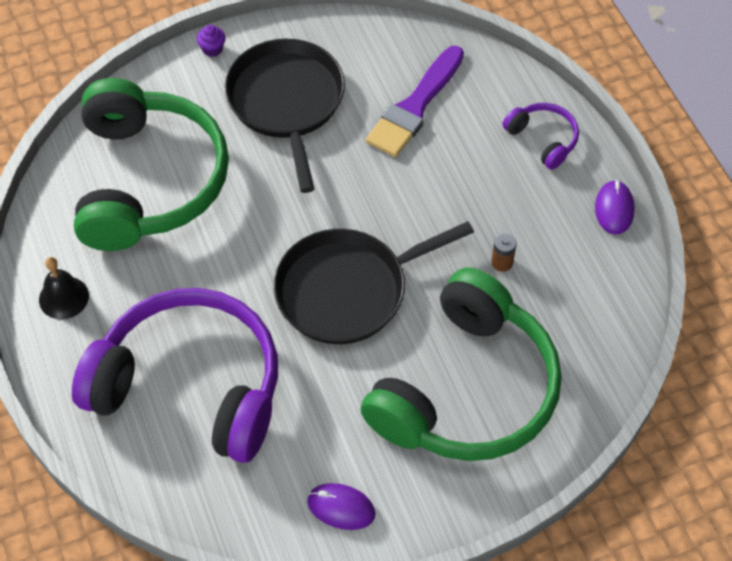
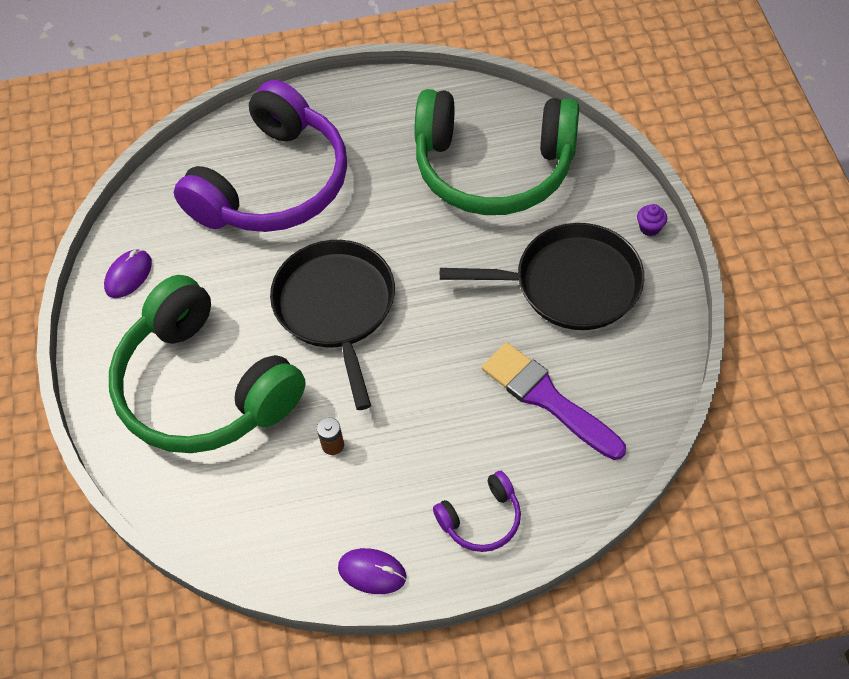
camera: 105 degrees right, 0 degrees up
(64, 297) = (383, 106): black bell -> none

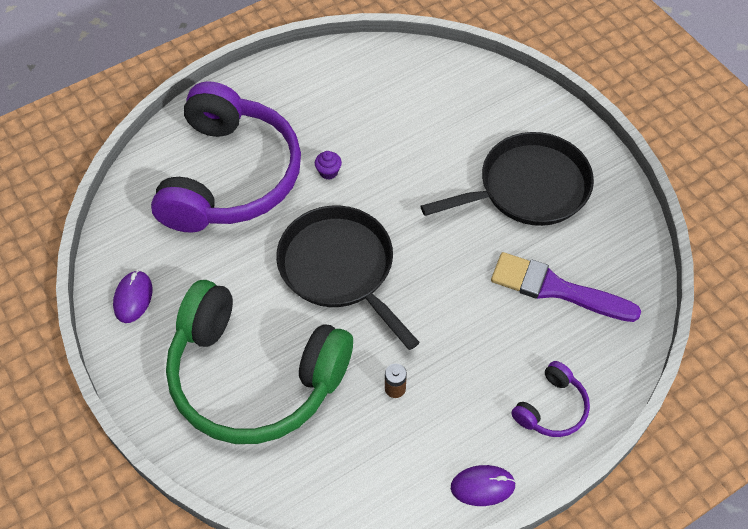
camera: 25 degrees left, 0 degrees up
(493, 167) = (417, 109): green headphones -> none
(649, 228) = (569, 123): purple cupcake -> purple cupcake (328, 172)

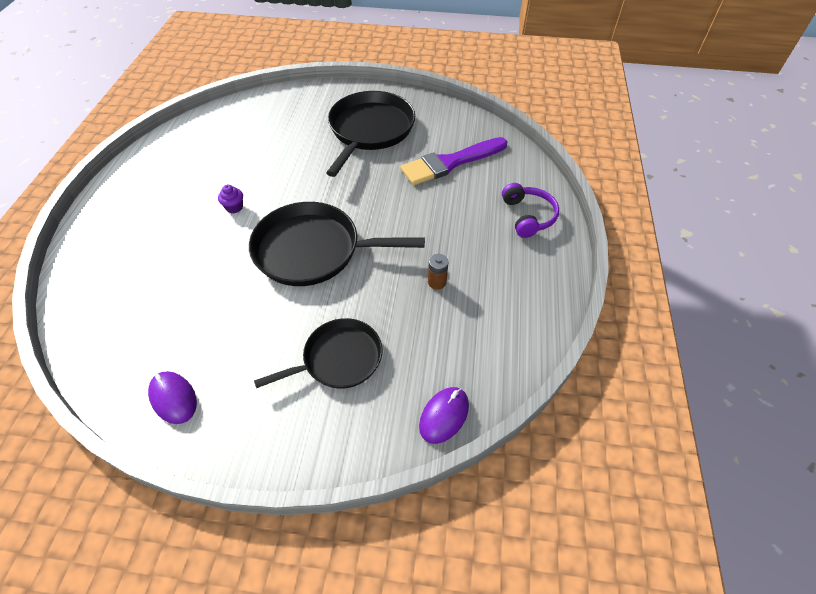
camera: 50 degrees left, 5 degrees down
(230, 176) = (159, 261): purple headphones -> none
(254, 376) = (338, 359): green headphones -> black pan
(482, 486) = (553, 284): purple mouse -> purple mouse (444, 416)

